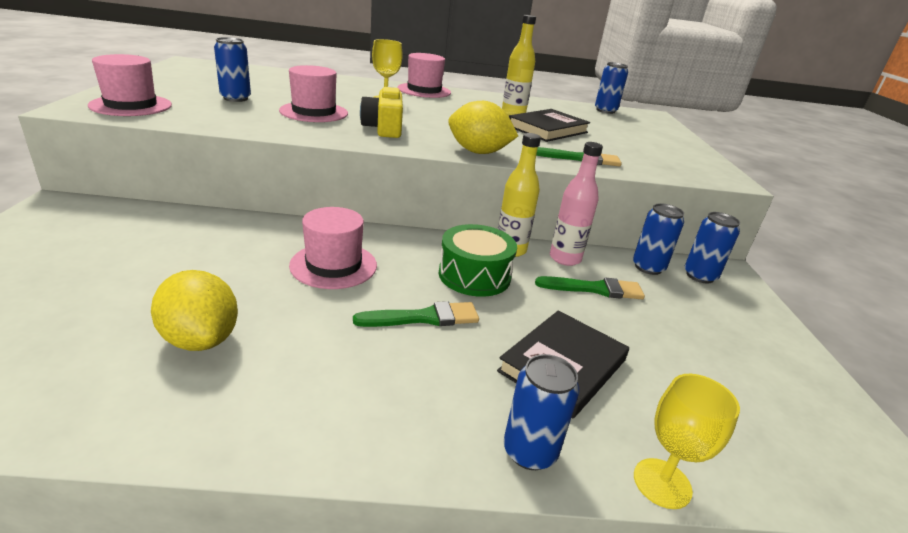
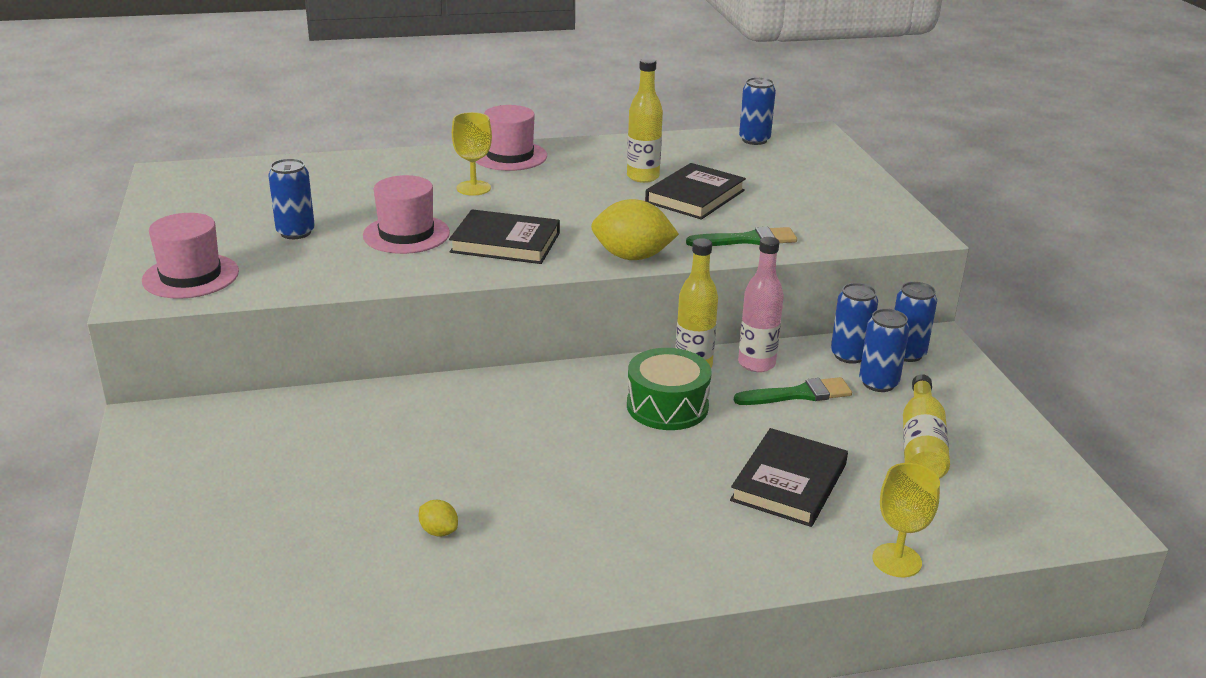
camera: 10 degrees left, 0 degrees up
(200, 339) = (439, 531): yellow lemon -> yellow lemon, size x0.47
(333, 265) = (513, 427): pink hat -> none
(384, 128) = (505, 242): yellow camera -> black book
(424, 317) = (638, 464): green brush -> none
(529, 451) = (782, 560): blue can -> blue can (878, 383)
(705, 357) = (921, 444): none -> yellow bottle

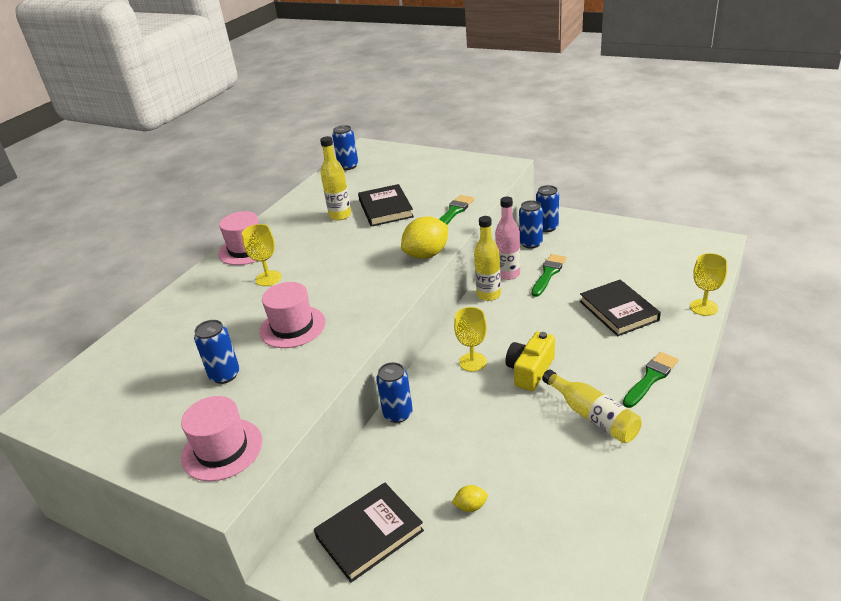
camera: 45 degrees left, 5 degrees up
(439, 531) = (555, 458): yellow lemon -> yellow lemon (470, 506)
(505, 242) = (354, 292): black book -> black book (369, 534)
(549, 405) = (472, 362): none -> yellow goblet
(579, 454) = (530, 370): none -> yellow camera
(667, 406) = (516, 320): green drum -> none
(671, 560) = (651, 378): none -> green brush
(878, 383) = (563, 246): blue can -> blue can (398, 414)
(921, 444) = (623, 258): yellow bottle -> yellow bottle (593, 416)

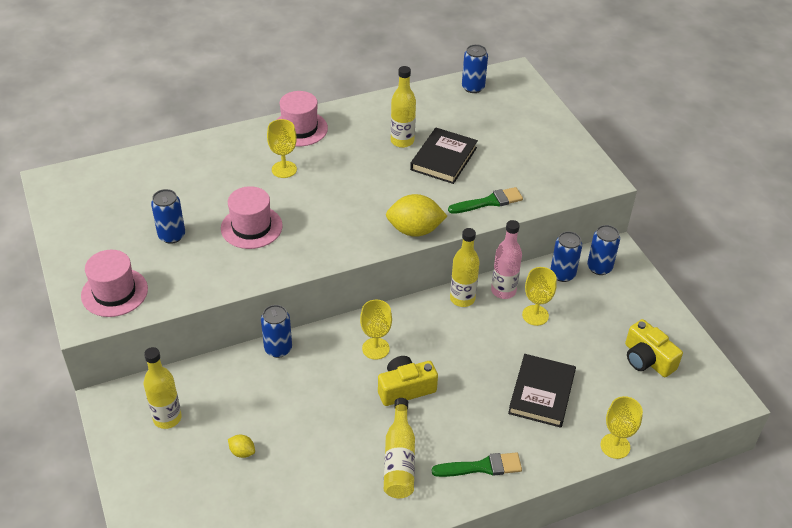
camera: 35 degrees right, 10 degrees up
(369, 534) = (167, 418): black book -> yellow bottle
(548, 274) = (535, 315): green brush -> yellow goblet
(647, 253) = (647, 359): none -> yellow camera

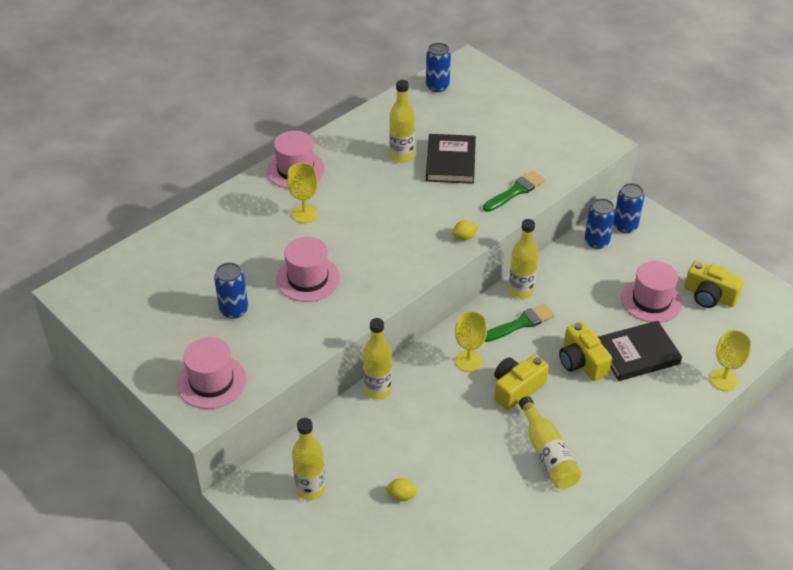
camera: 20 degrees left, 0 degrees up
(278, 349) = (378, 390): blue can -> yellow bottle
(415, 230) = (464, 237): yellow lemon -> yellow lemon, size x0.47
(481, 467) = (623, 436): green brush -> green brush (521, 323)
(482, 383) = (581, 362): none -> yellow camera
(503, 291) = (553, 272): pink bottle -> none
(535, 315) = (593, 286): yellow goblet -> none
(541, 393) = (637, 354): black book -> black book turned 75 degrees clockwise
(585, 346) = (651, 300): none -> pink hat

